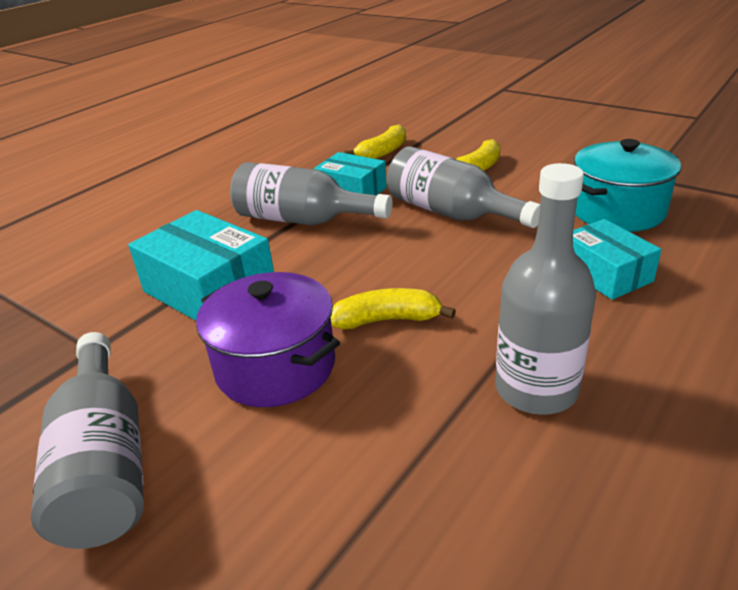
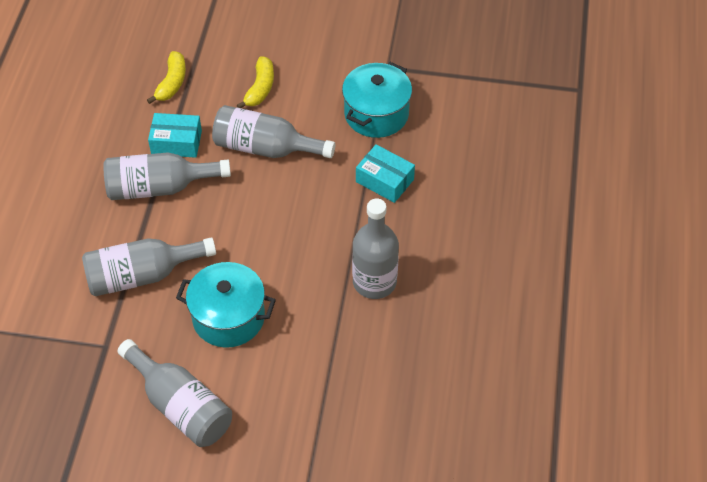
camera: 30 degrees left, 20 degrees up
(209, 289) = (142, 275): turquoise box -> grey bottle
(275, 366) = (228, 317): purple pot -> turquoise pot
(387, 320) = (273, 261): yellow banana -> none

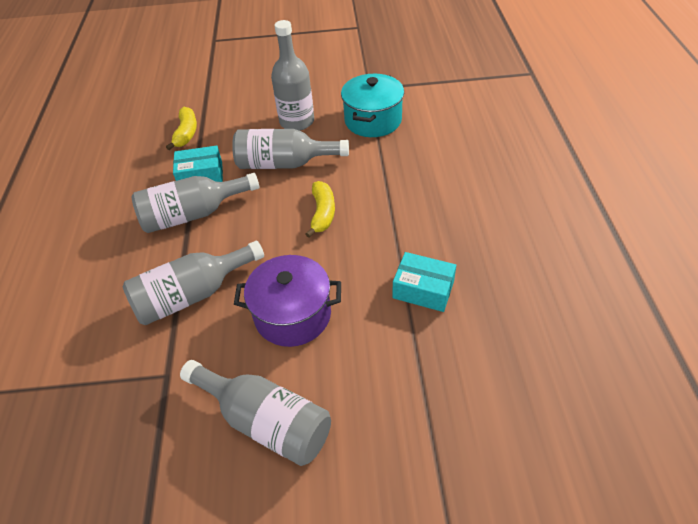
camera: 10 degrees left, 5 degrees down
(228, 317) = (293, 315): turquoise pot -> purple pot
(260, 88) = (266, 122): yellow banana -> yellow banana (322, 213)
(374, 282) = (426, 250): grey bottle -> grey bottle (297, 121)
(384, 180) = (401, 166): turquoise box -> turquoise box (423, 289)

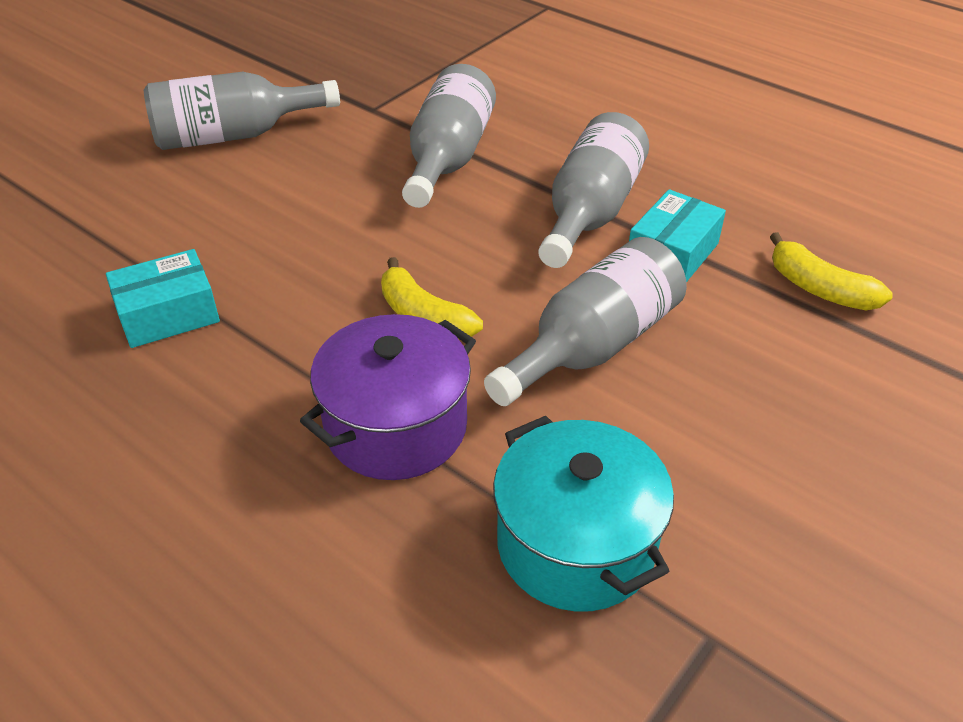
camera: 130 degrees right, 5 degrees down
(293, 315) = (310, 204): purple pot -> purple pot (396, 427)
(297, 121) = (705, 432): grey bottle -> none

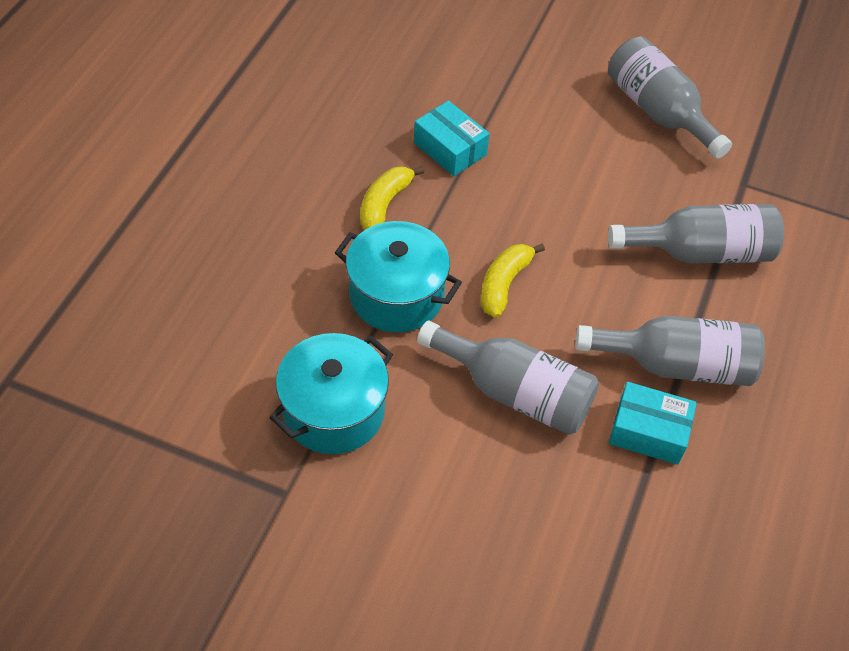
camera: 70 degrees right, 10 degrees up
(396, 427) = (396, 295): purple pot -> turquoise pot
(819, 288) = (651, 547): yellow banana -> yellow banana (384, 204)

